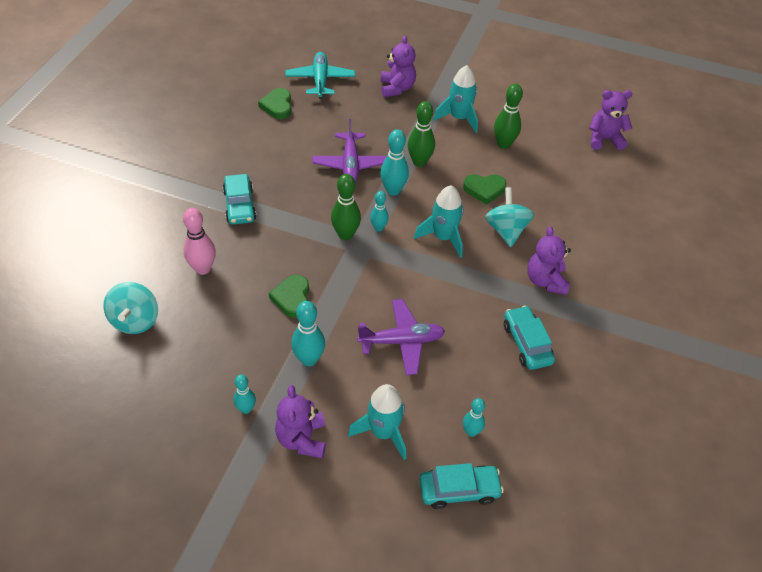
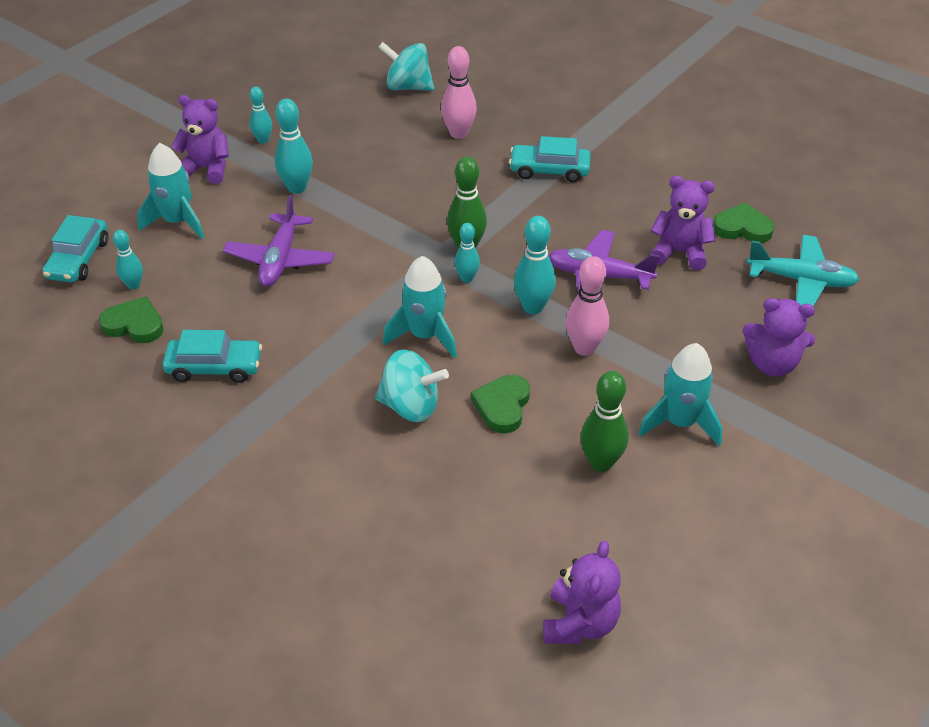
camera: 110 degrees right, 5 degrees down
(292, 298) = (386, 189): green heart -> green heart (134, 324)
(419, 162) = (584, 348): green bowling pin -> pink bowling pin
(545, 281) = (300, 420): purple teddy bear -> purple teddy bear (679, 252)

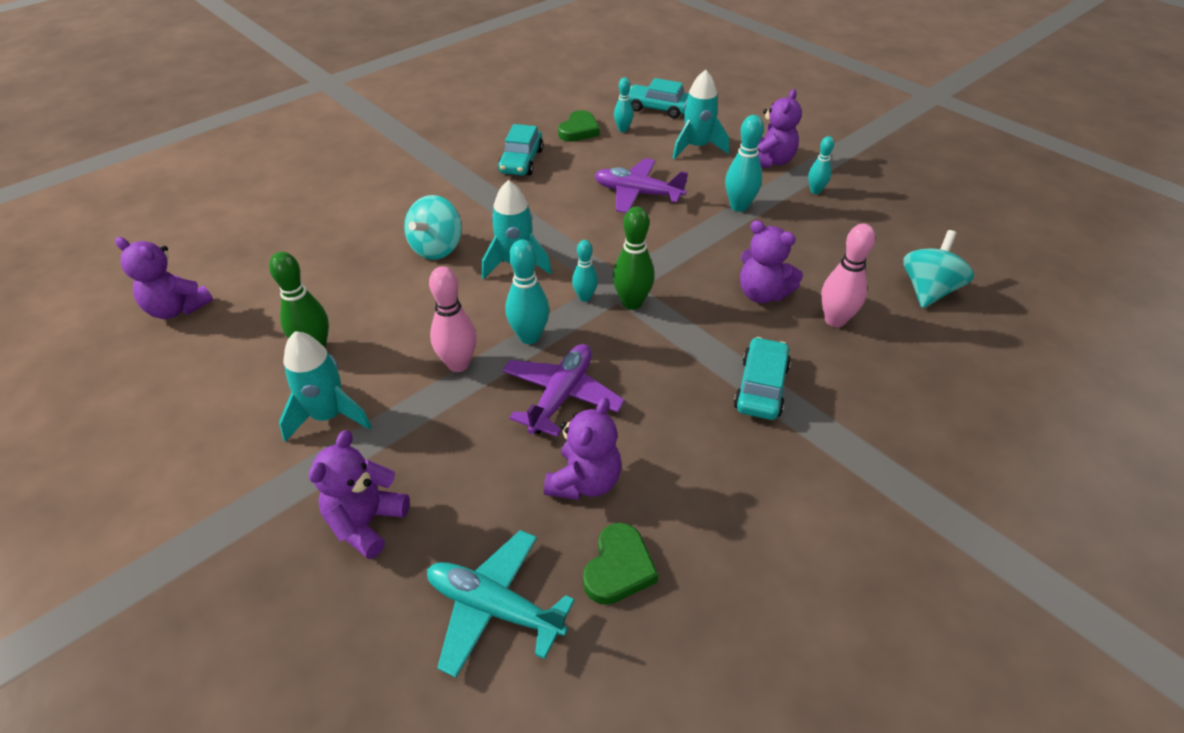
camera: 100 degrees right, 0 degrees up
(434, 171) = (762, 294): none -> purple teddy bear
(502, 406) = (411, 298): green heart -> none
(801, 280) = (494, 608): turquoise plane -> turquoise plane turned 90 degrees clockwise

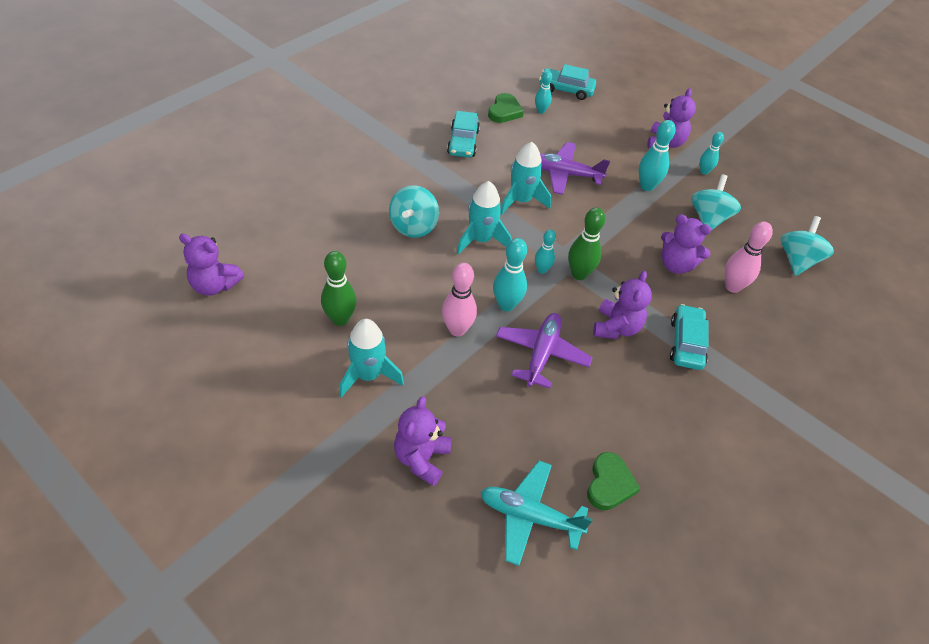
camera: 10 degrees left, 5 degrees up
(584, 481) = (572, 421): purple teddy bear -> purple teddy bear (616, 327)
(697, 147) = (604, 129): turquoise rocket -> turquoise rocket (521, 201)
(814, 242) = (708, 218): none -> turquoise spinning top

